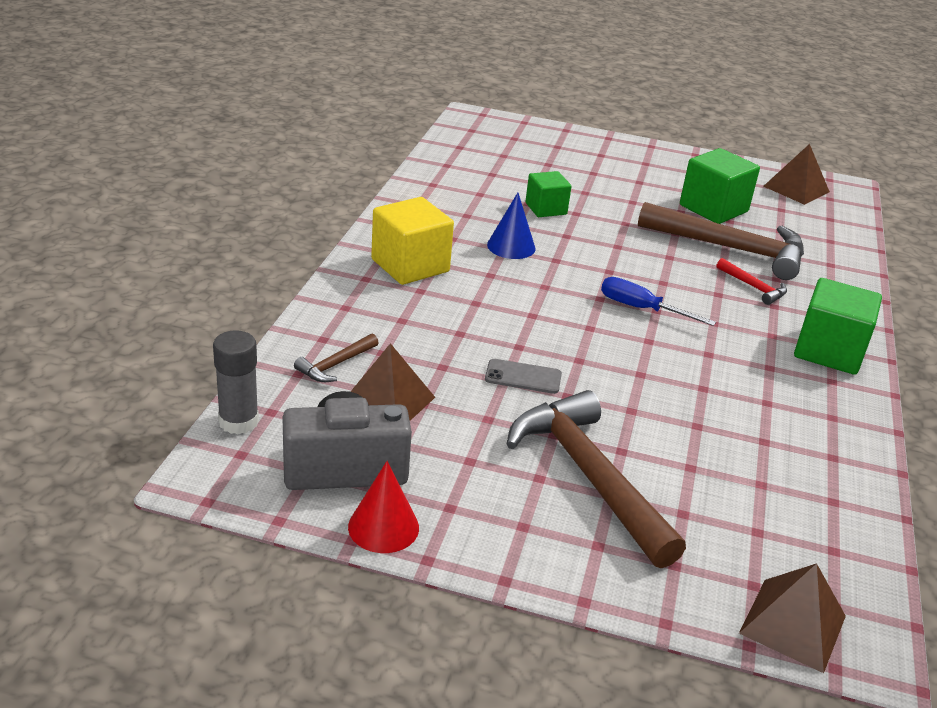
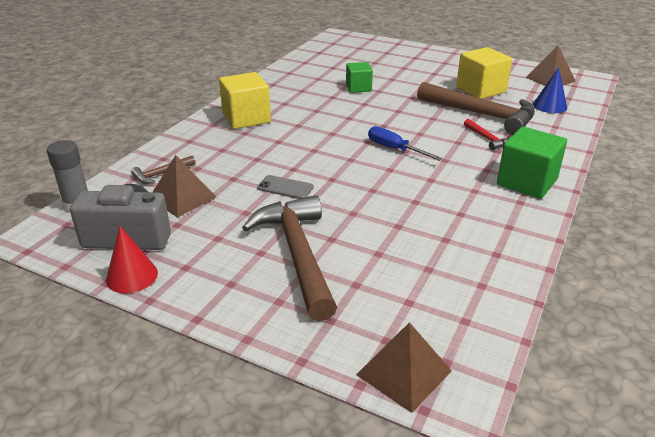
camera: 15 degrees right, 0 degrees up
(511, 246) = (322, 109): blue cone -> blue cone (549, 106)
(713, 208) = (481, 90): green cube -> yellow cube

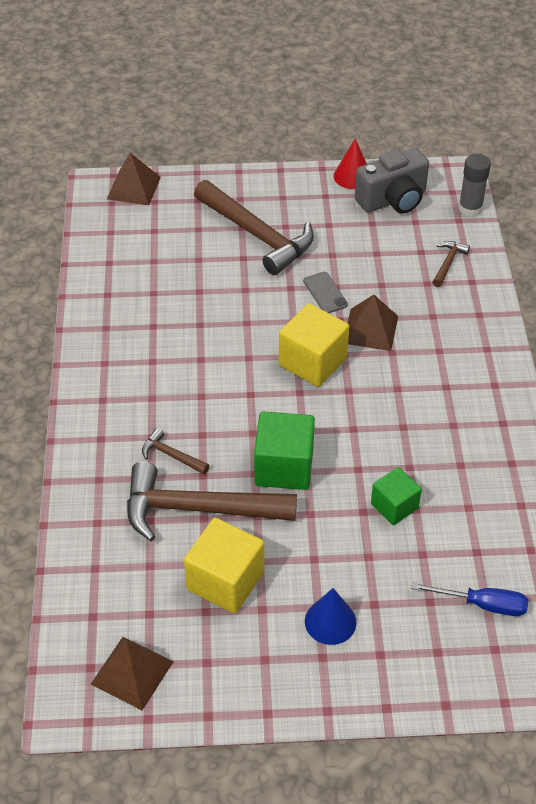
camera: 150 degrees right, 15 degrees up
(182, 197) = (398, 247): brown pyramid -> brown pyramid (370, 329)
(246, 118) = (464, 375): yellow cube -> yellow cube (312, 362)
(285, 187) = (325, 293): grey phone -> grey phone turned 75 degrees clockwise
(395, 149) = (263, 391): blue screwdriver -> blue screwdriver (482, 604)
(487, 139) = (171, 455): red hammer -> brown hammer
(527, 182) = (105, 394): green cube -> green cube (284, 467)
(549, 106) = (115, 576): blue cone -> blue cone (330, 621)

